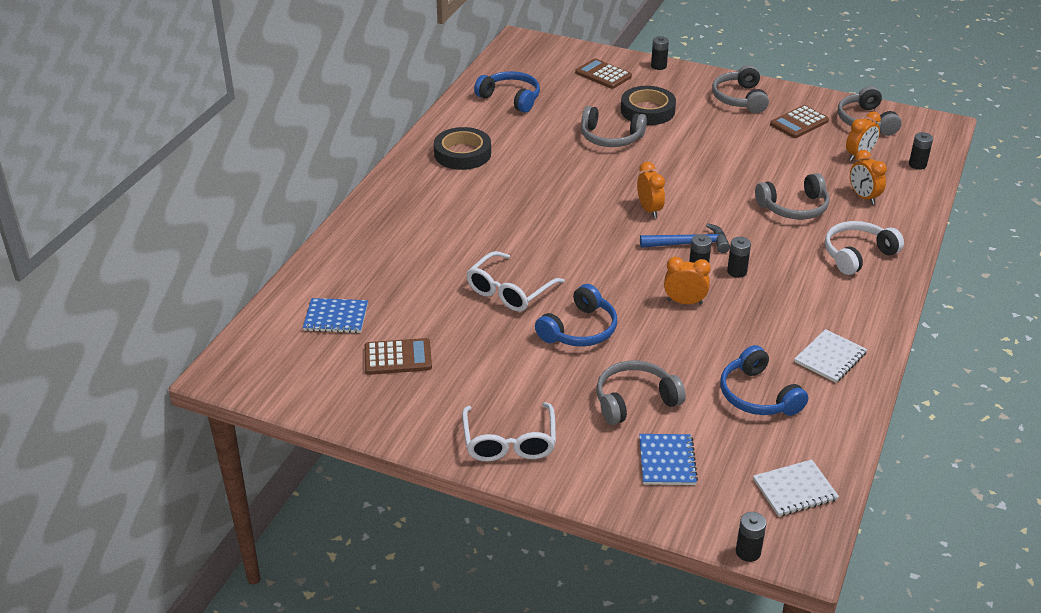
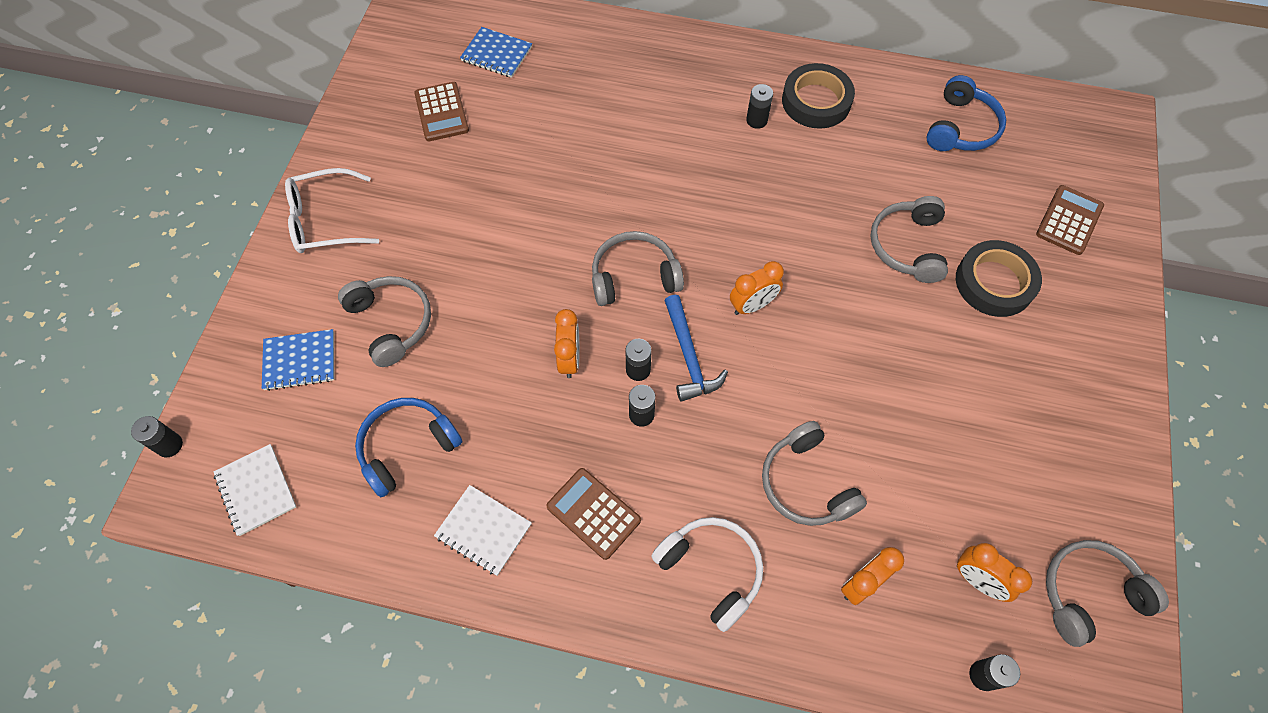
camera: 80 degrees right, 25 degrees up
(336, 317) = (496, 54): blue notebook -> blue notebook turned 60 degrees counterclockwise
(509, 291) = (561, 185): white glasses -> none
(580, 330) = (503, 258): blue headphones -> none
(658, 66) = (1127, 286): black battery -> black battery (756, 120)
(739, 98) = (1079, 400): grey headphones -> grey headphones (634, 276)
(799, 123) = (1042, 488): brown calculator -> brown calculator (593, 513)

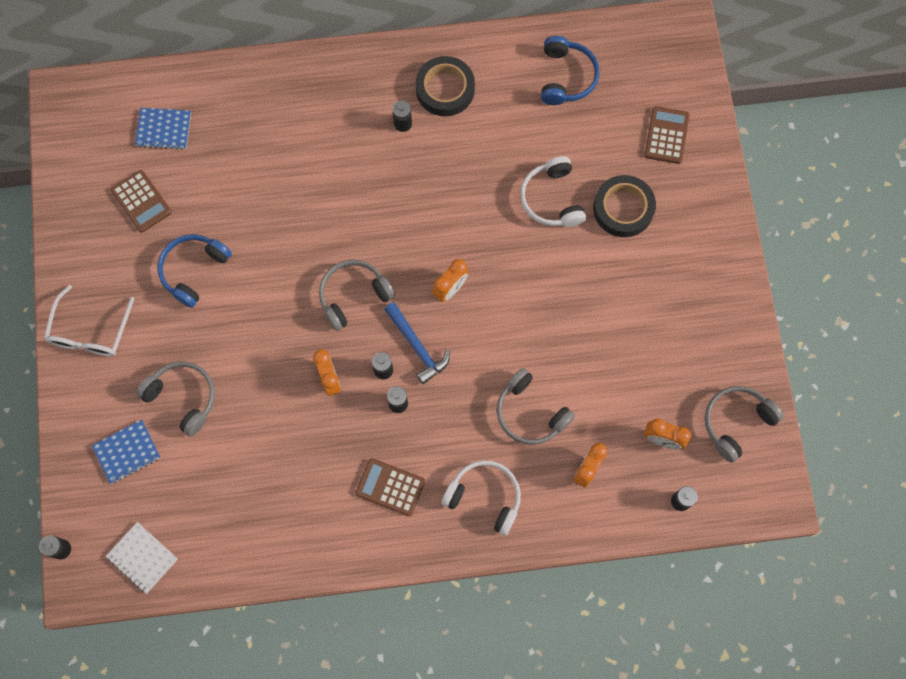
camera: 20 degrees left, 10 degrees up
(325, 220) = (90, 331): white glasses -> white glasses turned 45 degrees counterclockwise
(407, 447) = (238, 488): blue headphones -> blue headphones (193, 270)
(483, 530) = (318, 527): white notebook -> none
(907, 246) = (551, 199): grey headphones -> white headphones

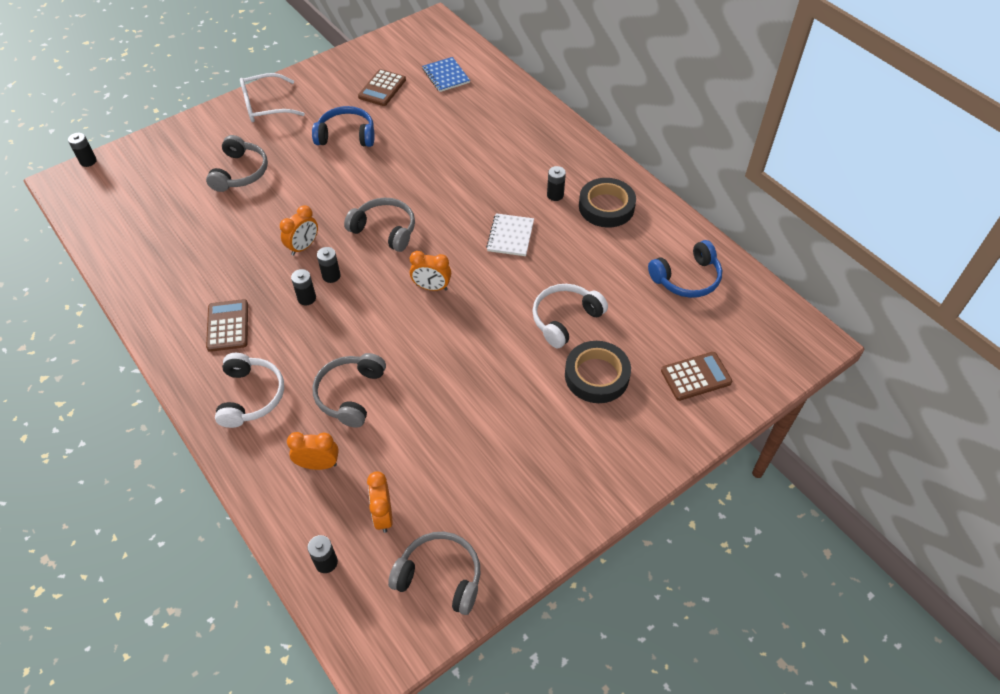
camera: 60 degrees right, 20 degrees down
(127, 452) = (181, 162): blue notebook -> none
(142, 558) = (99, 205): white notebook -> white notebook (510, 236)
(417, 346) = (366, 288): blue hammer -> none

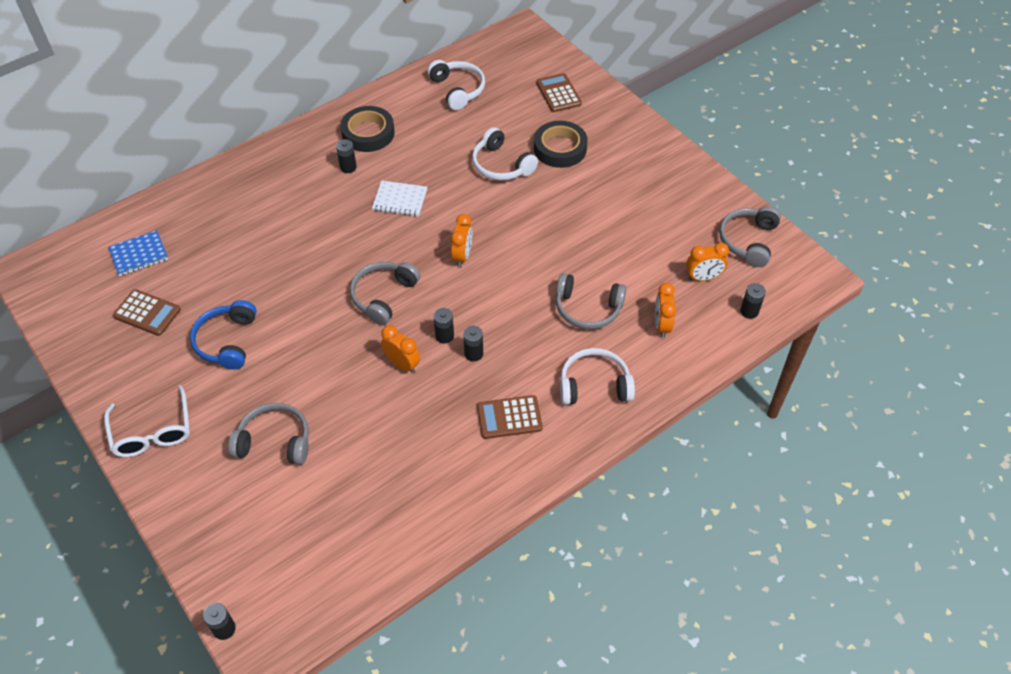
camera: 90 degrees left, 0 degrees up
(687, 278) = (458, 89): blue headphones -> white headphones

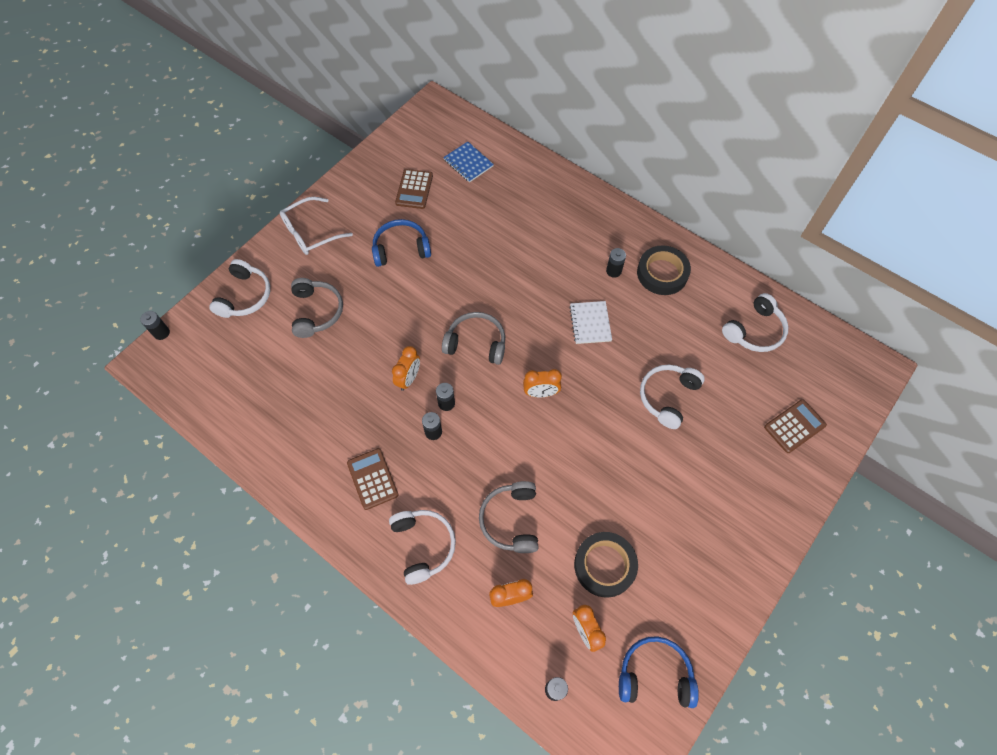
camera: 75 degrees right, 10 degrees up
(214, 519) = (245, 296): none -> white headphones
(560, 148) = (714, 446): black tape -> black tape (604, 565)
(748, 241) = (654, 674): grey headphones -> blue headphones

